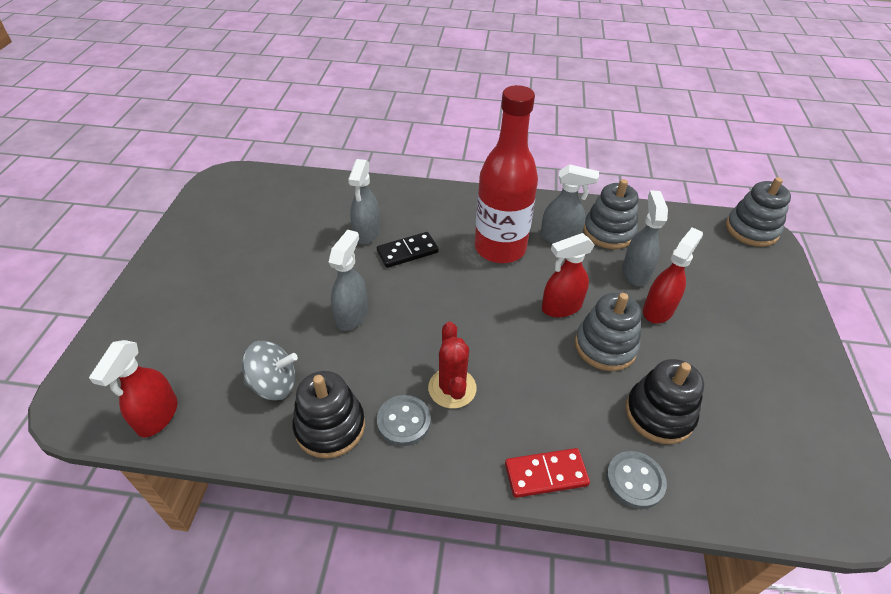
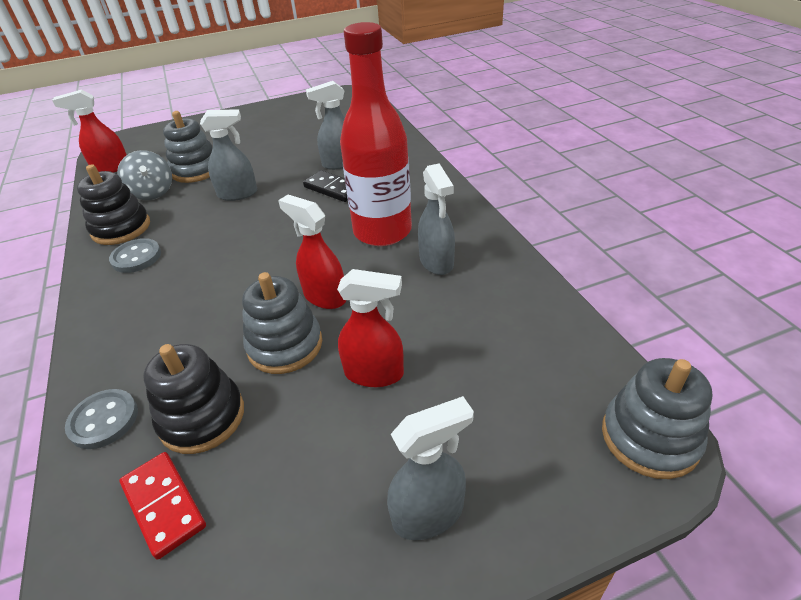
camera: 65 degrees right, 5 degrees down
(452, 388) = (181, 268): red cactus -> none
(546, 474) = (99, 353): red domino -> red domino (163, 505)
(608, 232) = (484, 293): grey stacking toy -> grey stacking toy (196, 170)
(635, 273) = (428, 335): grey spray bottle -> grey spray bottle (428, 513)

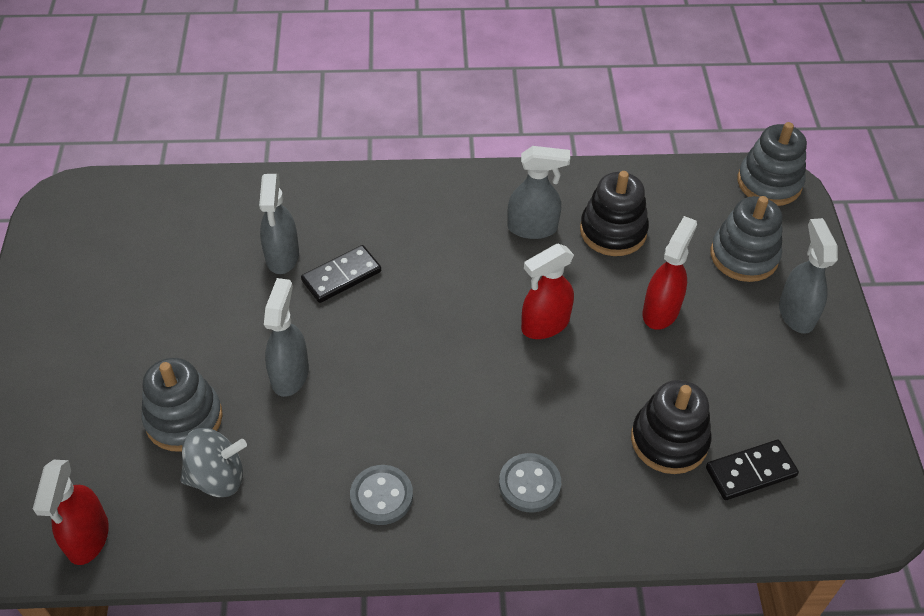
camera: 75 degrees left, 10 degrees up
(104, 420) = (647, 520): grey button -> grey button (529, 484)
(121, 228) = (297, 516): black stacking toy -> black stacking toy (613, 231)
(163, 505) = (750, 472): red domino -> black domino
(285, 345) = (602, 367): grey stacking toy -> grey stacking toy (744, 256)
(382, 231) = (459, 254): red bottle -> none

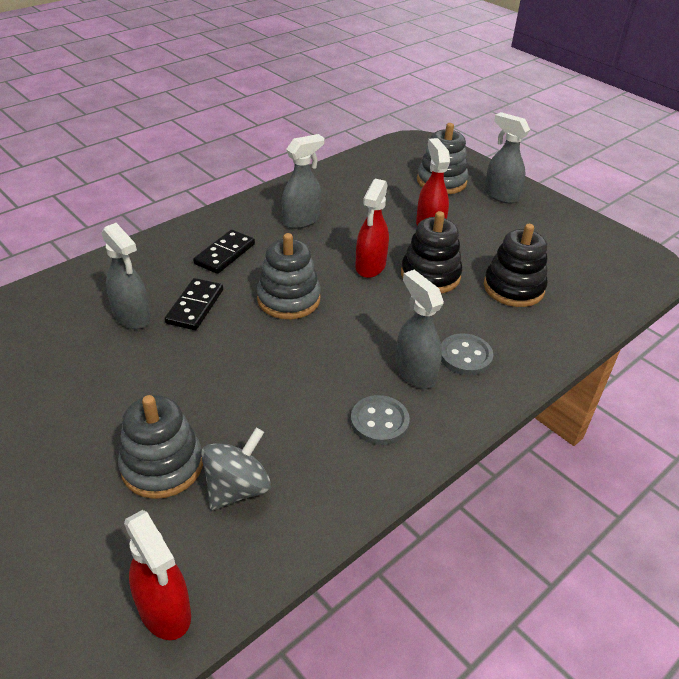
camera: 40 degrees left, 10 degrees down
(290, 374) = (222, 386): grey spray bottle -> grey spray bottle (414, 372)
(613, 231) = (354, 201): black stacking toy -> black stacking toy (430, 275)
(750, 472) = (573, 280): black domino -> black domino (225, 254)
(769, 183) = (413, 143): grey stacking toy -> grey stacking toy (288, 299)

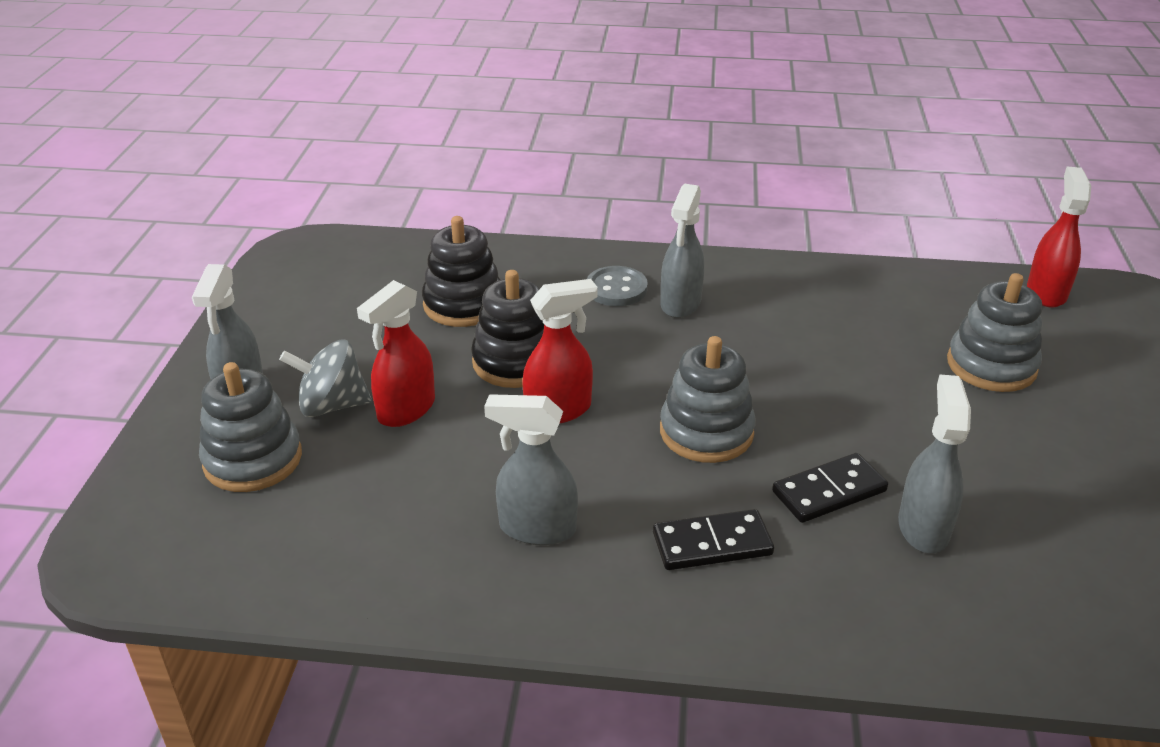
camera: 130 degrees left, 5 degrees down
(237, 488) = (935, 319): grey spinning top -> grey spinning top (332, 405)
(379, 422) = (764, 293): grey button -> none

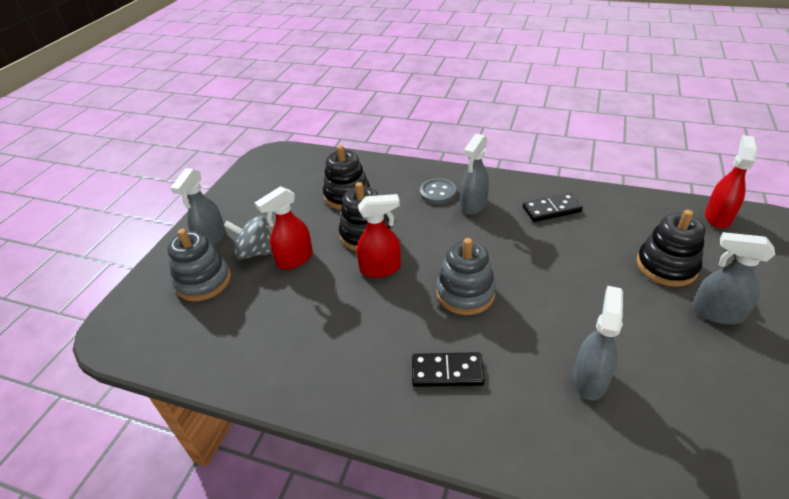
camera: 15 degrees right, 5 degrees up
(536, 528) = (344, 346): grey spray bottle -> grey spray bottle (716, 313)
(829, 491) = (532, 344): black domino -> black domino (551, 209)
(991, 365) = (666, 266): grey stacking toy -> black stacking toy

